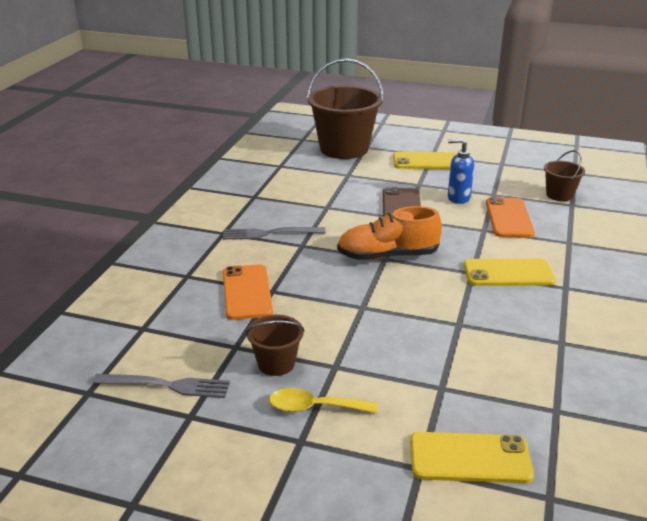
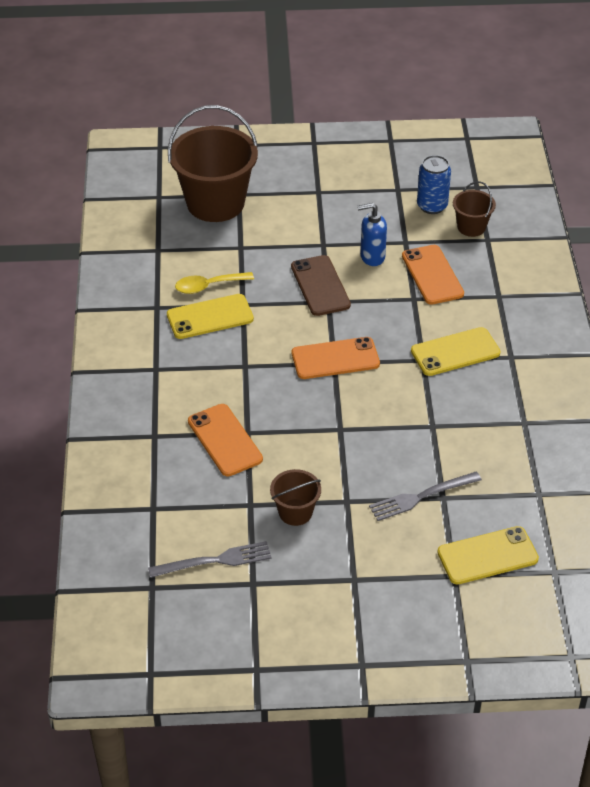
camera: 20 degrees left, 15 degrees up
(269, 233) = (204, 358): grey fork -> grey fork (421, 497)
(314, 407) = (349, 546): yellow spoon -> yellow spoon (208, 286)
(387, 256) = (335, 358): orange shoe -> orange phone
(426, 161) = (316, 204): yellow phone -> yellow phone (210, 317)
(528, 177) = (432, 206): none -> blue can

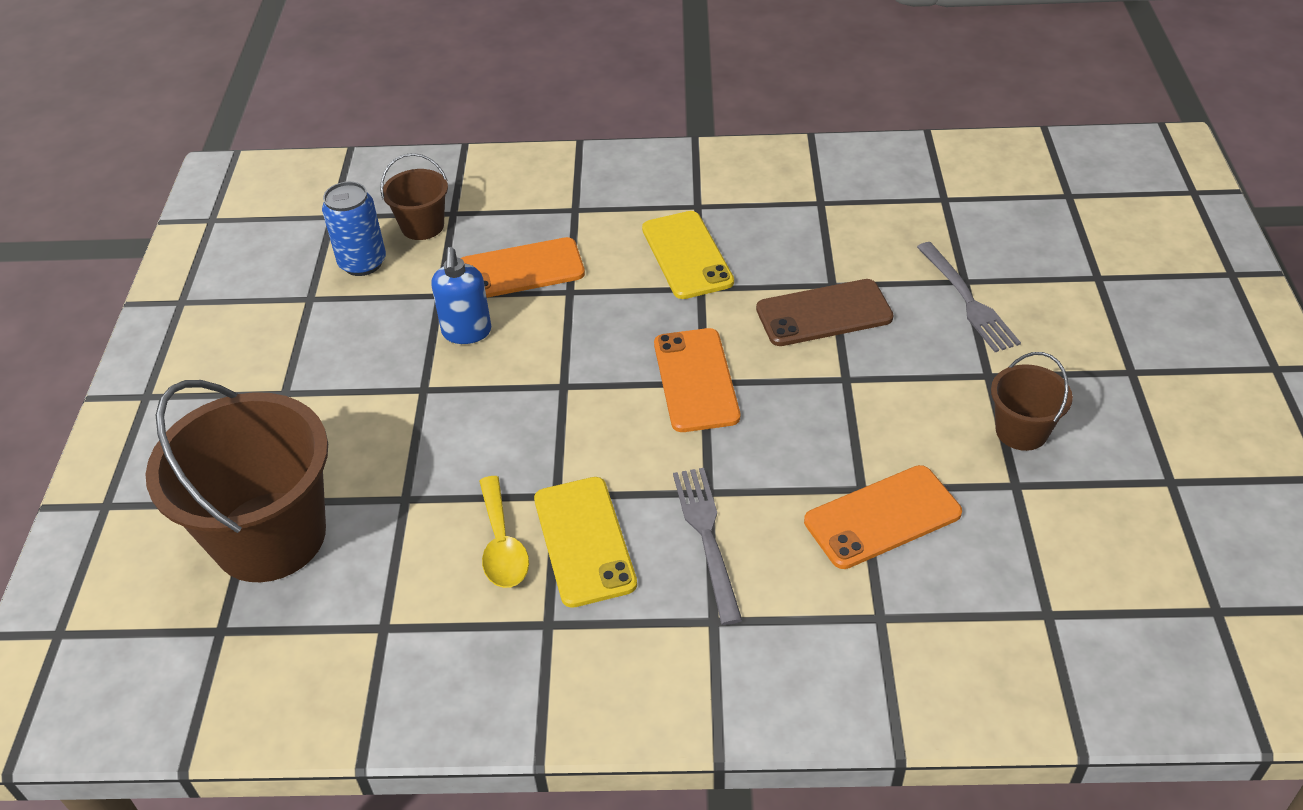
camera: 85 degrees left, 0 degrees up
(215, 561) = (1140, 527): grey fork -> grey fork (707, 537)
(320, 286) = (525, 394): brown phone -> brown phone (824, 313)
(487, 556) = (1058, 247): yellow phone -> none

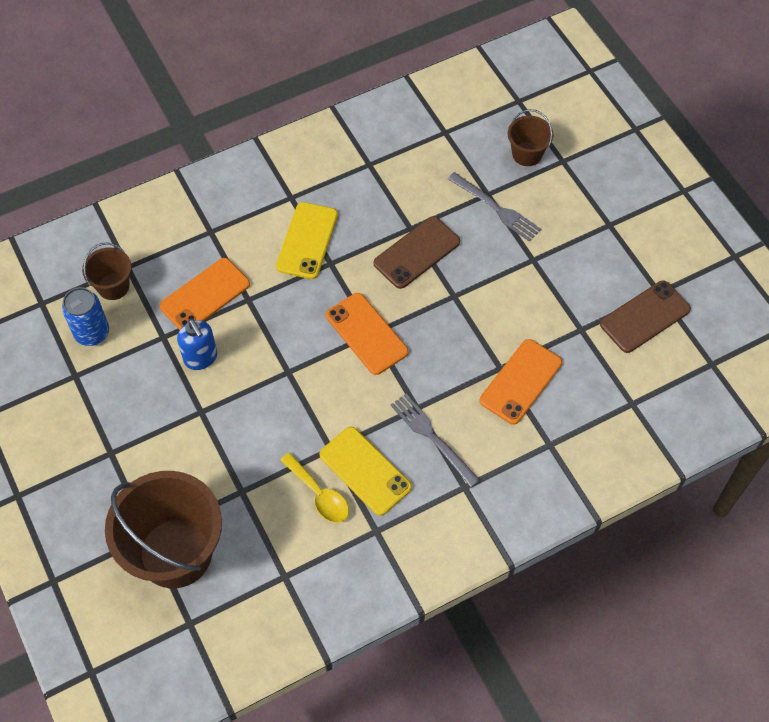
camera: 30 degrees left, 15 degrees up
(687, 255) = (307, 241): yellow phone -> yellow phone turned 60 degrees clockwise
(1021, 431) = (568, 291): brown bucket -> brown bucket (527, 154)
(1130, 505) = (645, 317): none -> brown phone

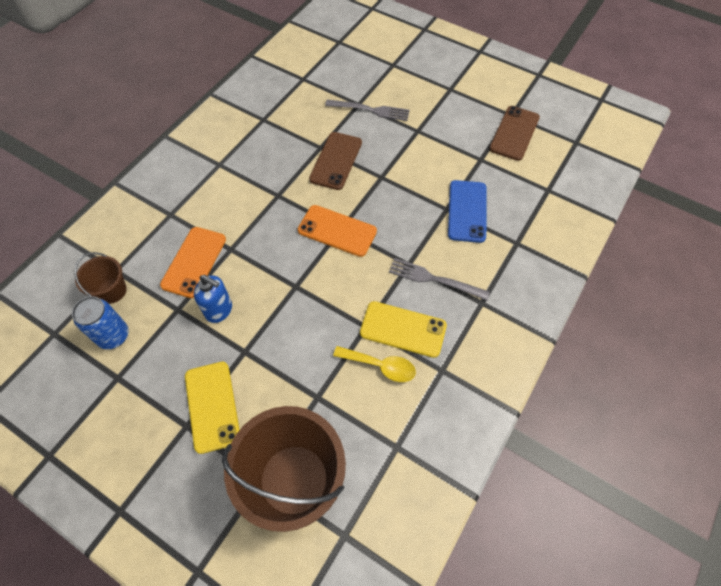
camera: 30 degrees left, 0 degrees up
(307, 241) = (250, 188): yellow phone -> yellow phone (212, 406)
(521, 382) = (467, 211): orange phone -> blue phone
(527, 154) = (367, 70): brown bucket -> none

